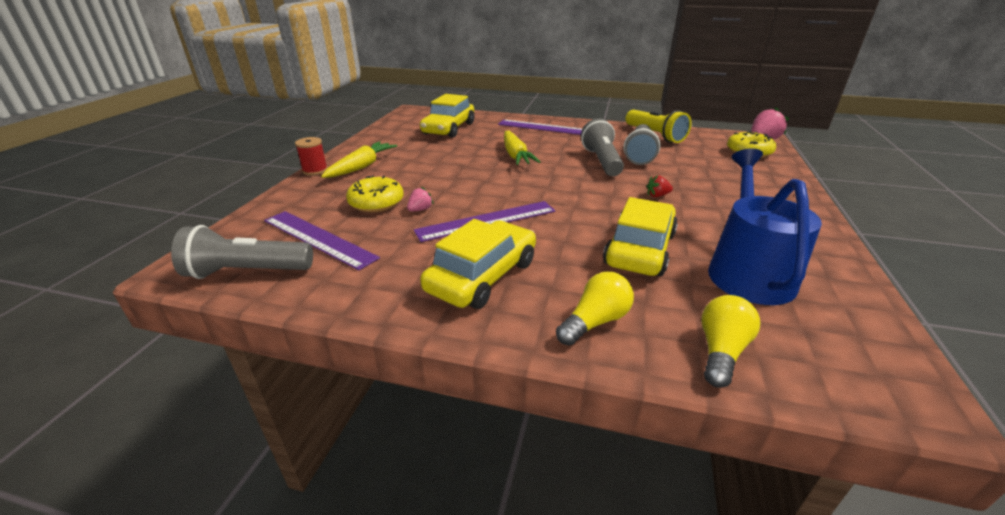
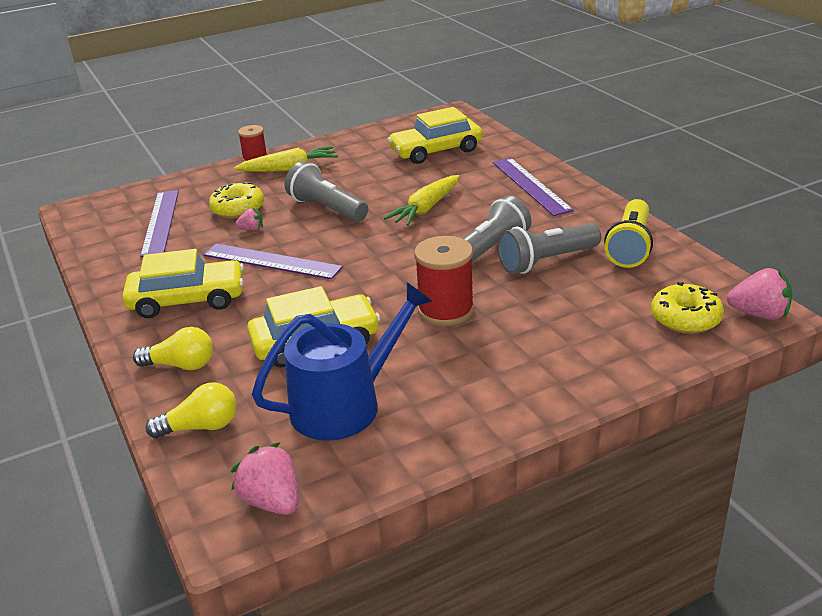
camera: 50 degrees right, 0 degrees up
(247, 272) = (96, 227): grey flashlight -> grey flashlight (327, 208)
(657, 195) = (446, 310): red strawberry -> red spool
(880, 358) = (272, 501): none -> pink strawberry

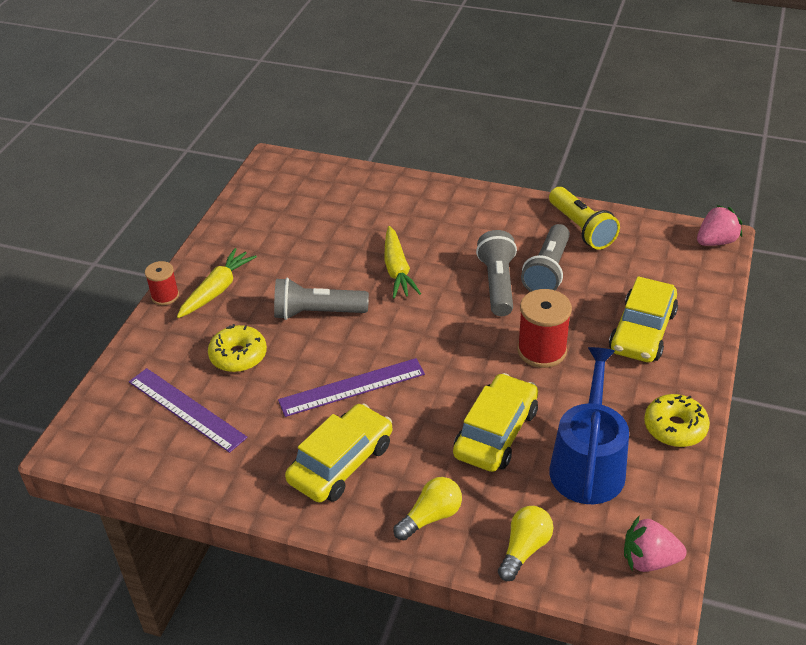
camera: 45 degrees left, 10 degrees up
(251, 229) = (284, 368): pink strawberry -> none
(436, 151) = (320, 208): yellow car -> yellow car (642, 331)
(531, 186) = (443, 207): purple ruler -> none
(685, 318) = (684, 269): yellow donut -> yellow donut (675, 427)

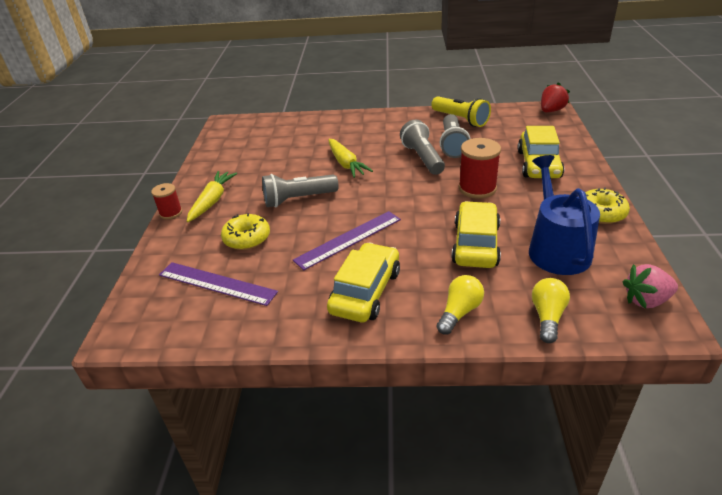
camera: 15 degrees left, 5 degrees down
(716, 242) = (551, 111): pink strawberry -> red strawberry

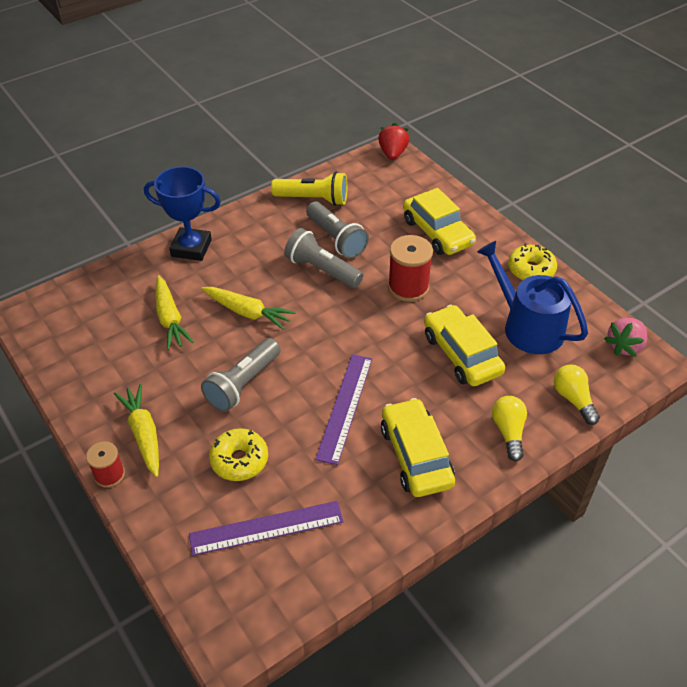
camera: 40 degrees left, 10 degrees up
(296, 151) = (170, 319): none -> yellow carrot
(350, 121) = (191, 248): none -> blue trophy

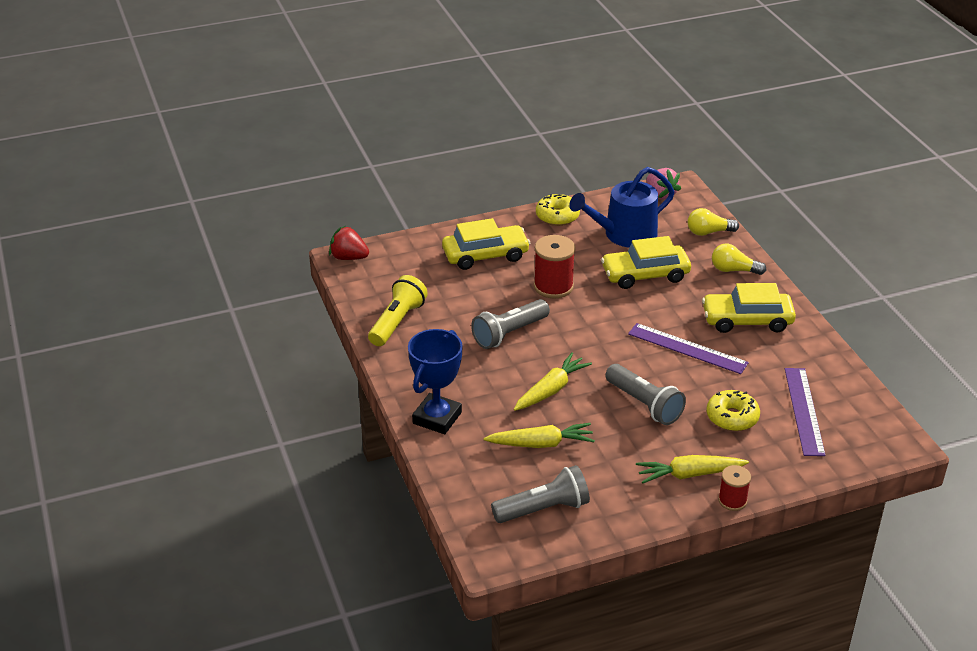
camera: 75 degrees left, 10 degrees down
(336, 239) = (467, 317): grey flashlight -> grey flashlight (543, 509)

